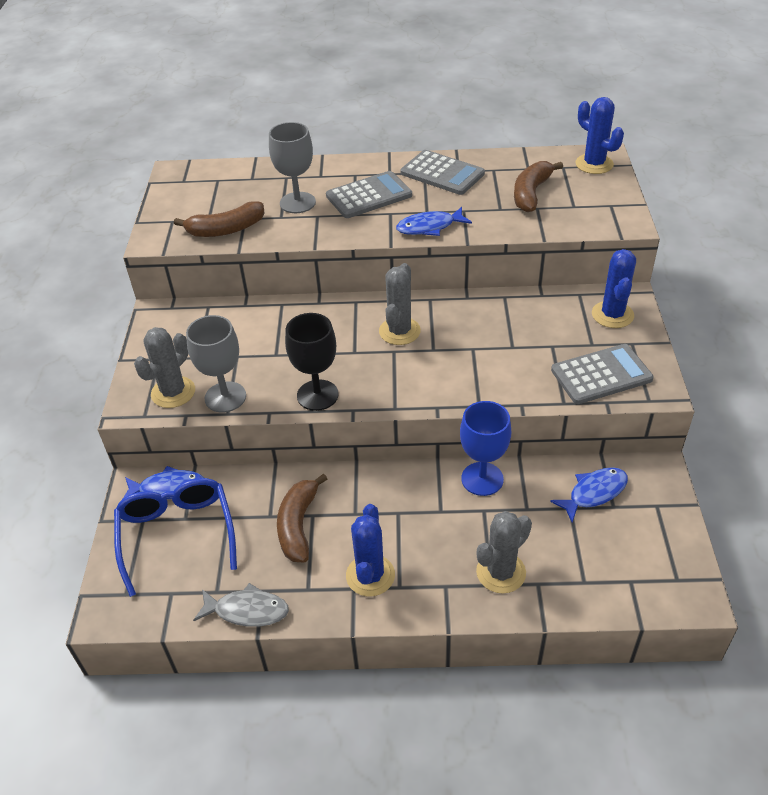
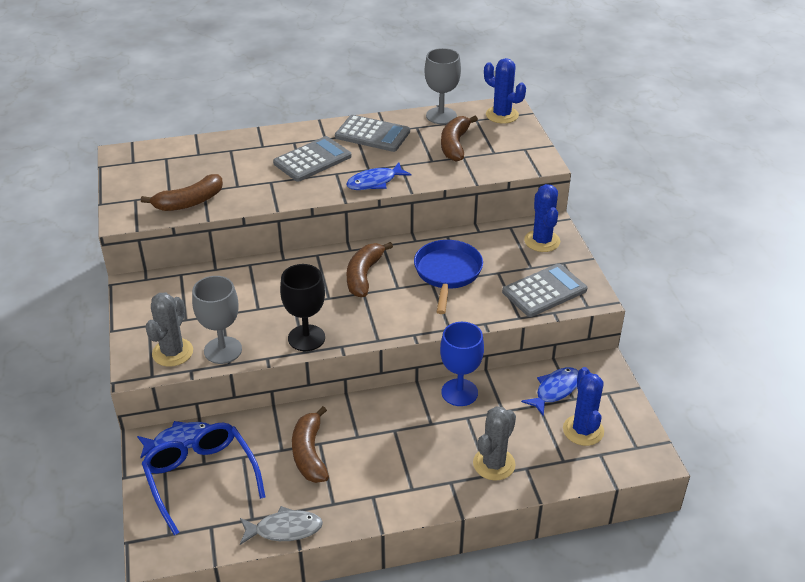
camera: 15 degrees left, 5 degrees down
(297, 203) = (248, 172): grey goblet -> grey goblet (441, 116)
(370, 575) = (384, 484): blue cactus -> blue cactus (583, 430)
(399, 331) = (363, 275): grey cactus -> brown banana
(493, 340) = (447, 273): none -> blue pan

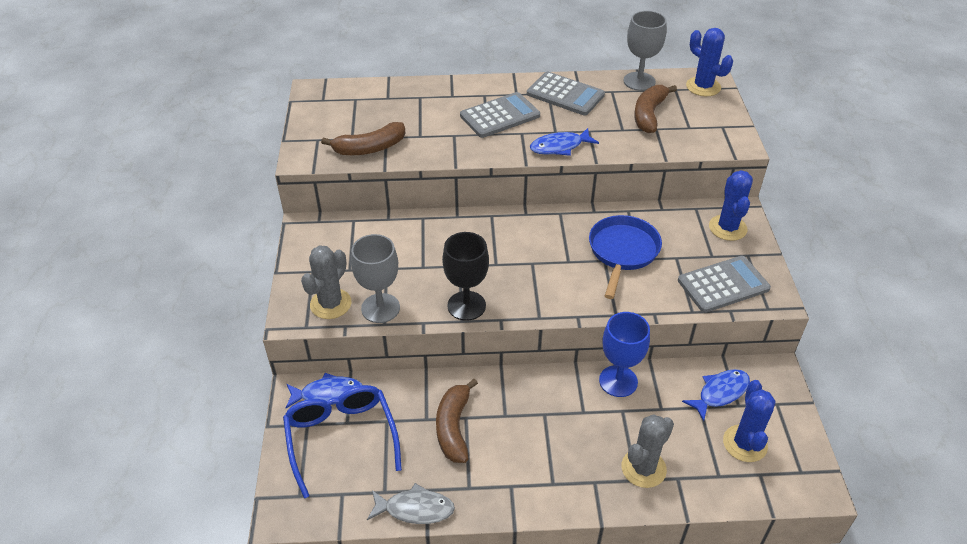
camera: 10 degrees right, 5 degrees up
(363, 275) = (535, 244): brown banana -> none

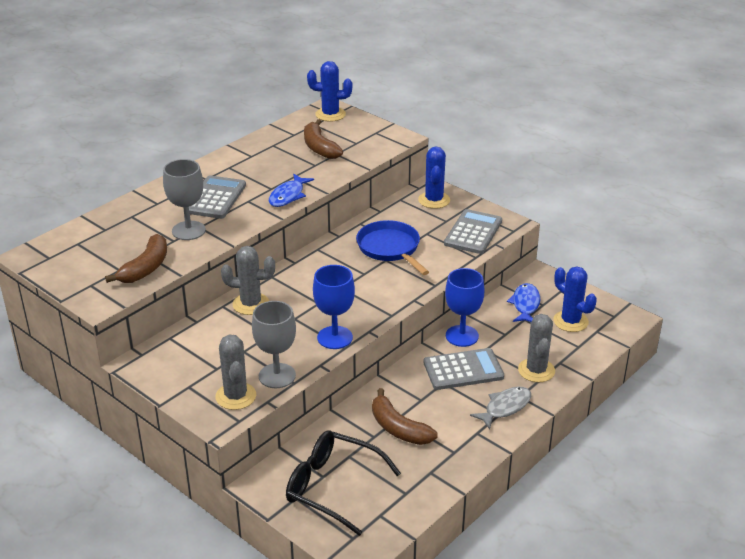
camera: 45 degrees left, 10 degrees down
(328, 394) = (284, 470): blue fish -> none
(341, 438) = (333, 487): blue glasses -> black glasses
(415, 509) = (438, 487): grey fish -> grey fish (505, 407)
(444, 230) = (251, 304): none -> grey cactus
(466, 306) = (335, 337): black goblet -> blue goblet
(565, 94) = (243, 162): grey calculator -> grey calculator (463, 370)
(639, 81) = (283, 130): grey goblet -> grey goblet (188, 230)
(727, 228) = (434, 200): blue cactus -> blue cactus turned 45 degrees clockwise

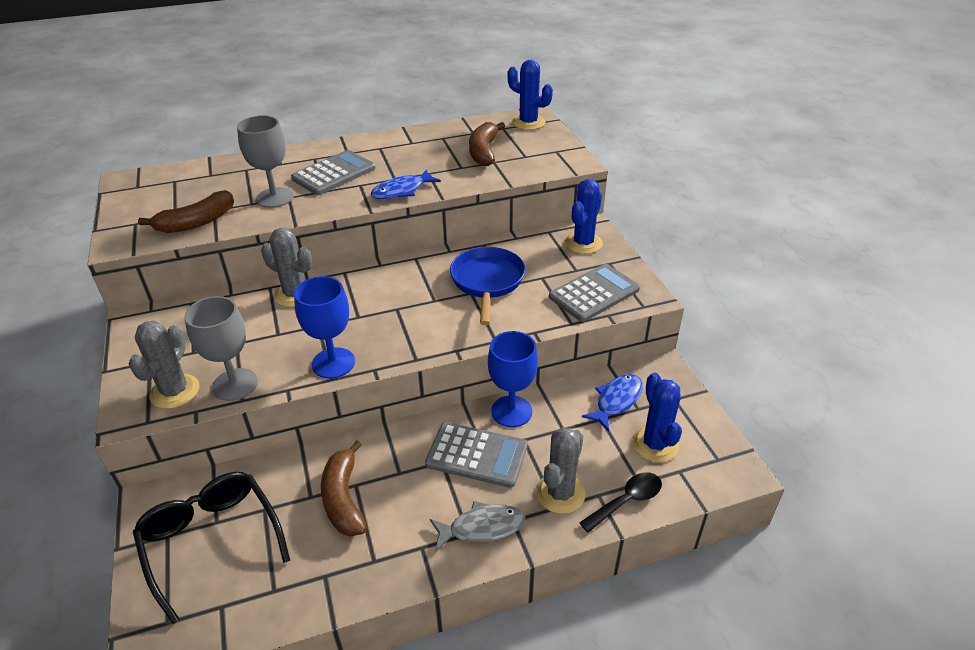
camera: 30 degrees right, 5 degrees up
(579, 359) = (626, 501): none -> black spoon

